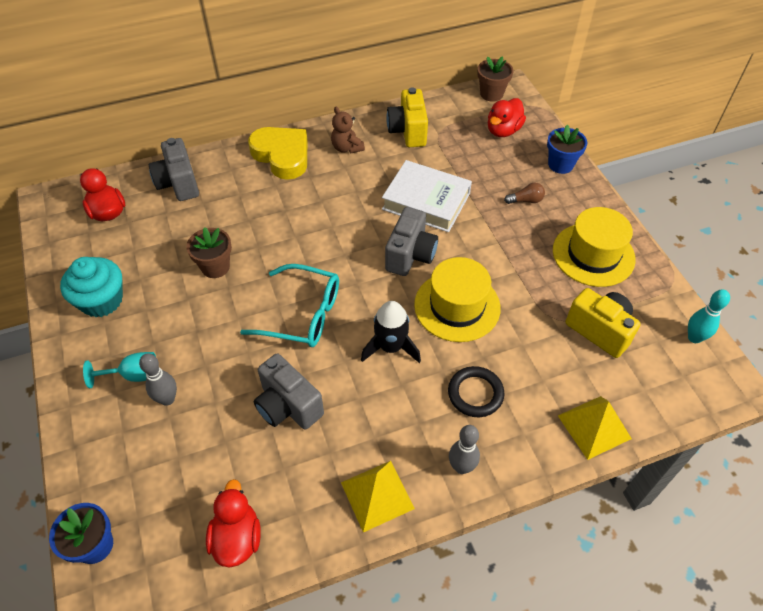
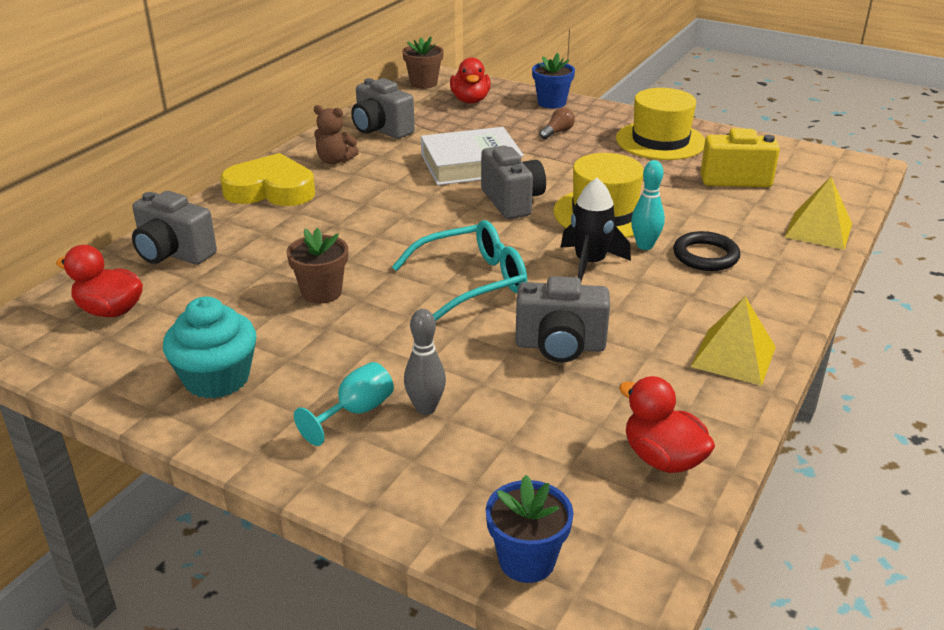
camera: 40 degrees left, 20 degrees down
(408, 131) = (381, 130): yellow camera -> grey camera
(461, 467) = (767, 302): grey bowling pin -> none
(694, 337) = (801, 154): turquoise bowling pin -> turquoise bowling pin (644, 246)

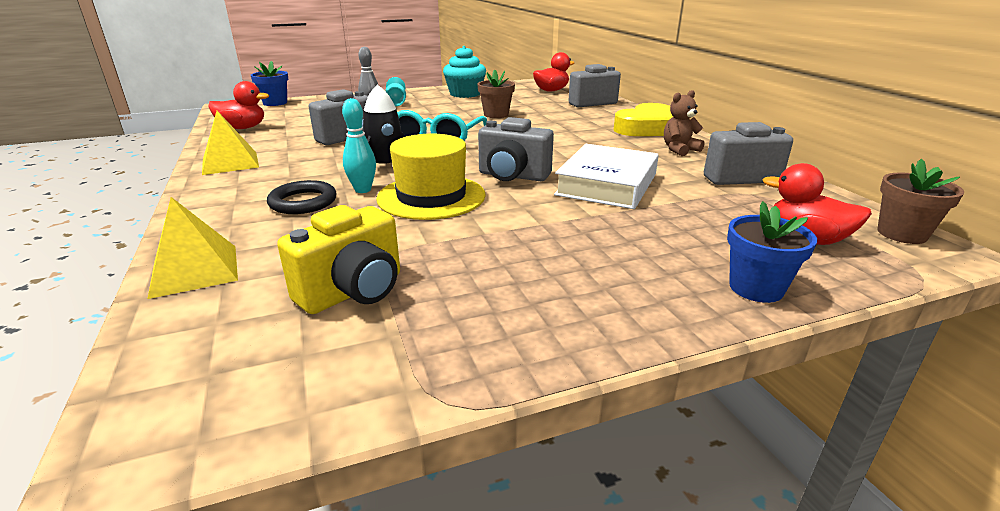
camera: 130 degrees right, 5 degrees down
(557, 132) = (638, 249): brown light bulb -> none
(660, 141) = (522, 302): yellow hat -> none

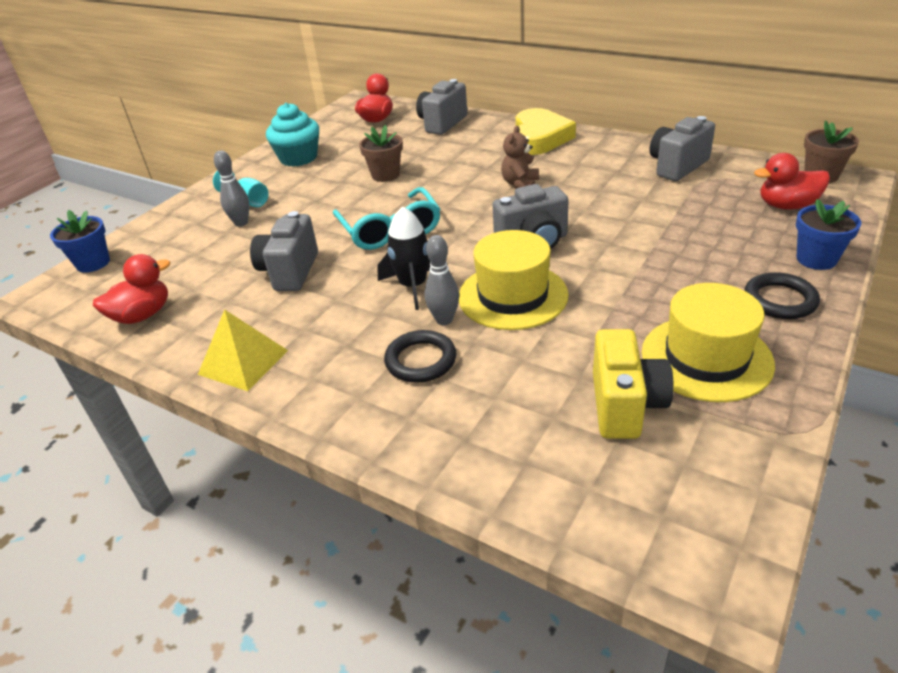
camera: 35 degrees left, 10 degrees up
(195, 270) = (479, 469): yellow pyramid -> none
(363, 190) = (444, 320): turquoise bowling pin -> grey bowling pin
(482, 299) = (706, 358): none -> yellow hat
(606, 184) = (611, 216): white book -> none
(644, 297) = (780, 300): none -> black ring
(679, 150) = (600, 154): brown teddy bear -> brown teddy bear (520, 184)

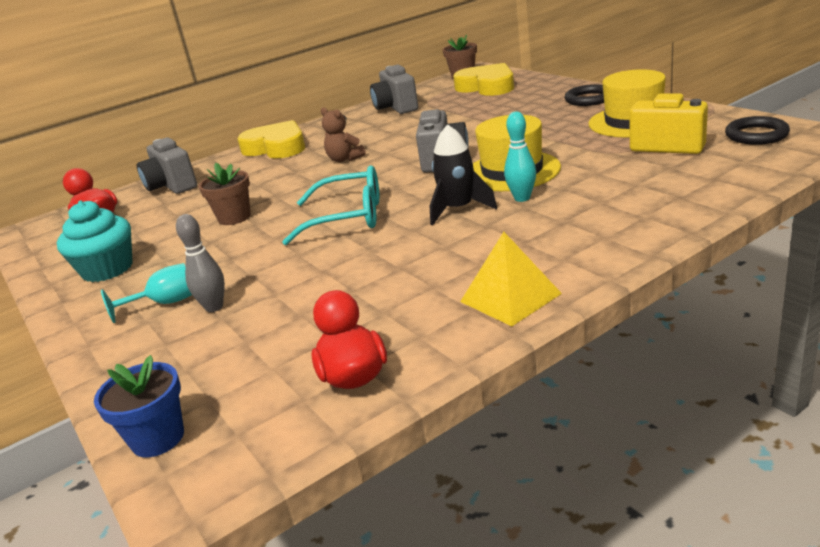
camera: 65 degrees left, 10 degrees down
(290, 272) = (364, 272): grey camera -> none
(421, 360) = (572, 209): black ring -> black ring (756, 135)
(444, 320) = (522, 198): grey bowling pin -> turquoise bowling pin
(787, 206) = (487, 86): red duck -> yellow heart
(816, 259) = (554, 87): blue flower pot -> none

